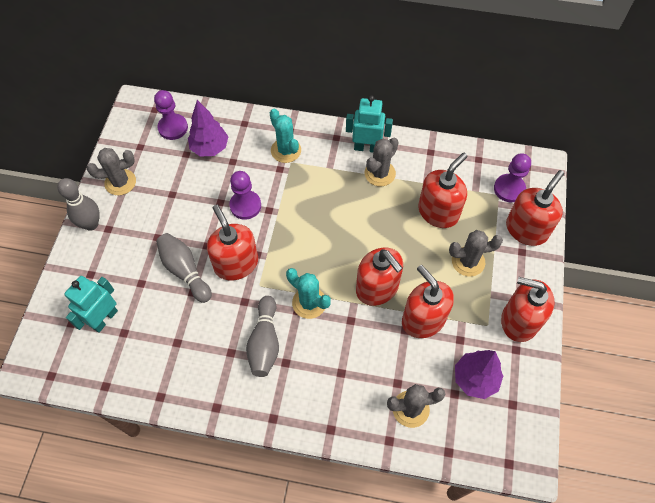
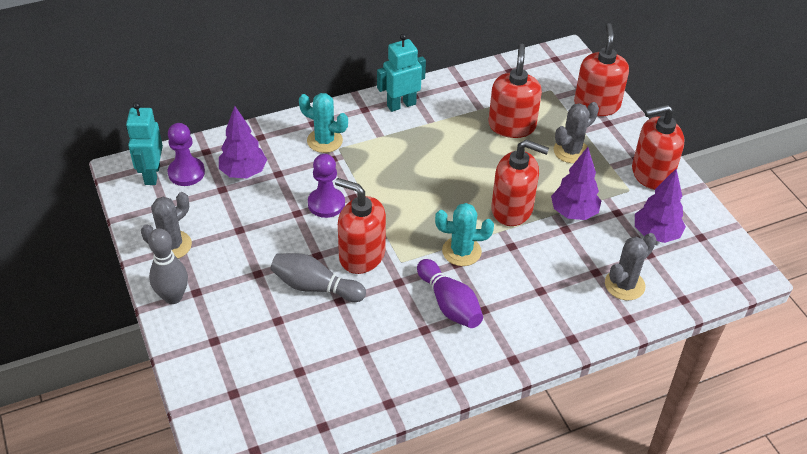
camera: 35 degrees left, 15 degrees down
(104, 319) = (267, 370): turquoise robot -> turquoise robot (152, 174)
(265, 342) = (449, 304): grey bowling pin -> purple bowling pin
(380, 173) = (432, 120): grey cactus -> none
(423, 319) = (573, 213): red soap dispenser -> purple tree
(509, 189) = (555, 81): purple pawn -> none

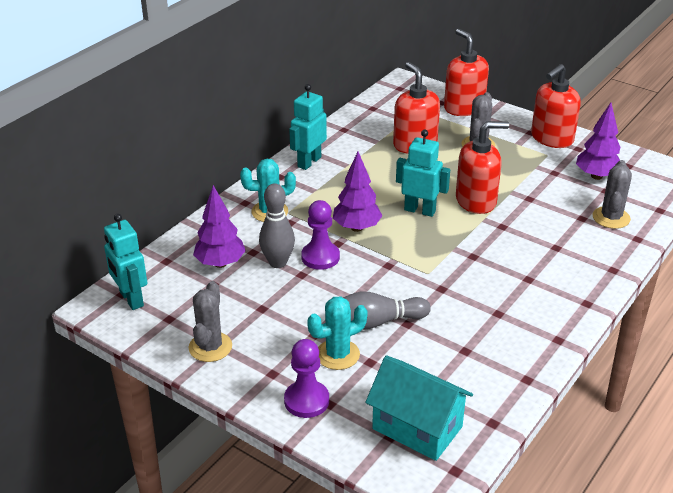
camera: 30 degrees left, 10 degrees down
(173, 297) = (254, 387): grey bowling pin -> grey bowling pin (278, 262)
(186, 173) = (164, 284): purple pawn -> purple pawn (306, 401)
(259, 398) = (417, 428): none -> turquoise house
(361, 255) = (391, 282): red soap dispenser -> none
(449, 304) = (498, 286): purple bowling pin -> none
(452, 196) = (420, 210): none -> turquoise robot
(461, 251) = (468, 246): turquoise cactus -> turquoise cactus (337, 355)
(573, 213) = (524, 185): purple tree -> purple tree (356, 227)

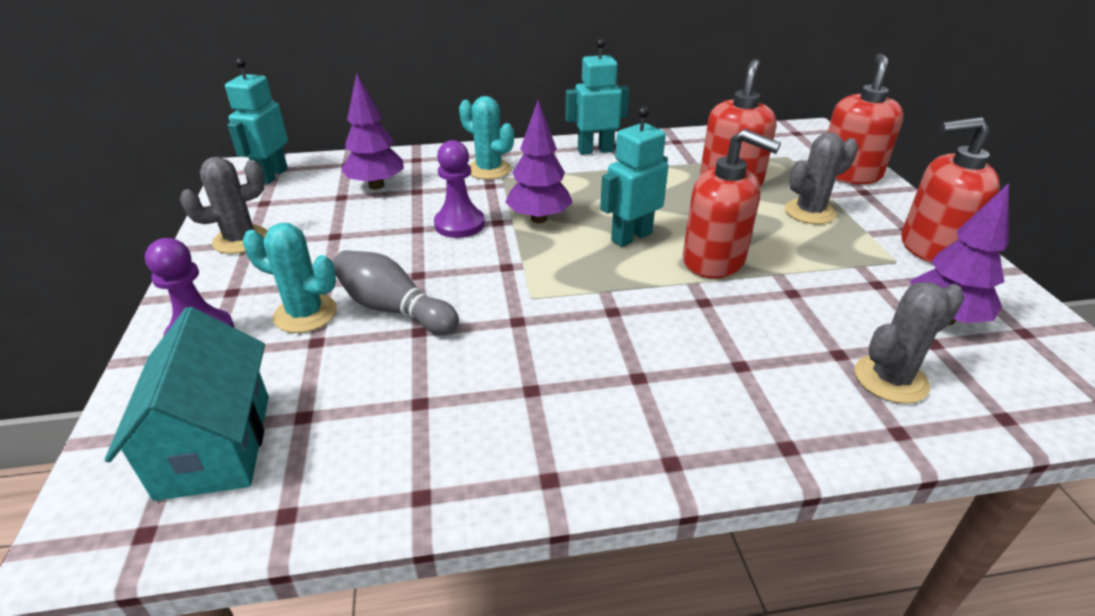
camera: 45 degrees right, 0 degrees up
(278, 262) = (417, 209): grey bowling pin -> none
(420, 210) = (631, 237): turquoise robot -> turquoise robot turned 105 degrees counterclockwise

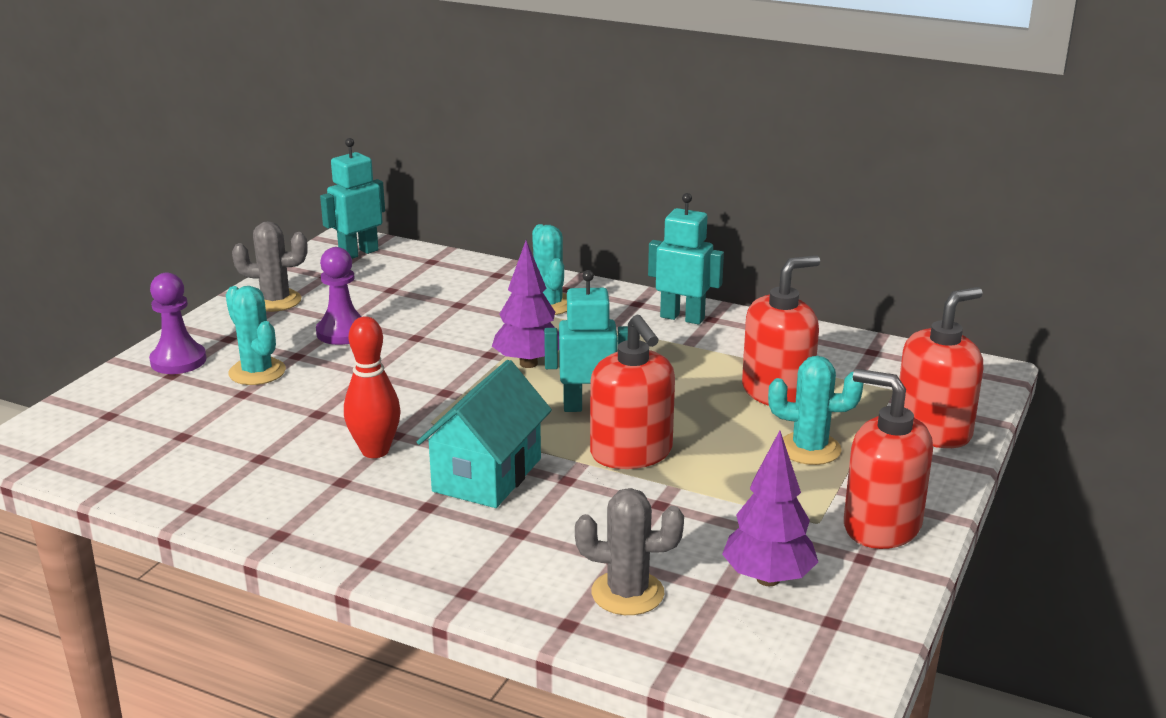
camera: 35 degrees right, 10 degrees down
(215, 445) = (117, 430): turquoise house -> turquoise house (487, 475)
(376, 185) = (430, 288): purple tree -> none
(394, 309) = (319, 392): grey bowling pin -> none
(459, 224) = (454, 345): purple pawn -> purple pawn (342, 332)
(521, 345) = (375, 451): none -> red bowling pin
(809, 212) = (809, 449): grey cactus -> turquoise cactus

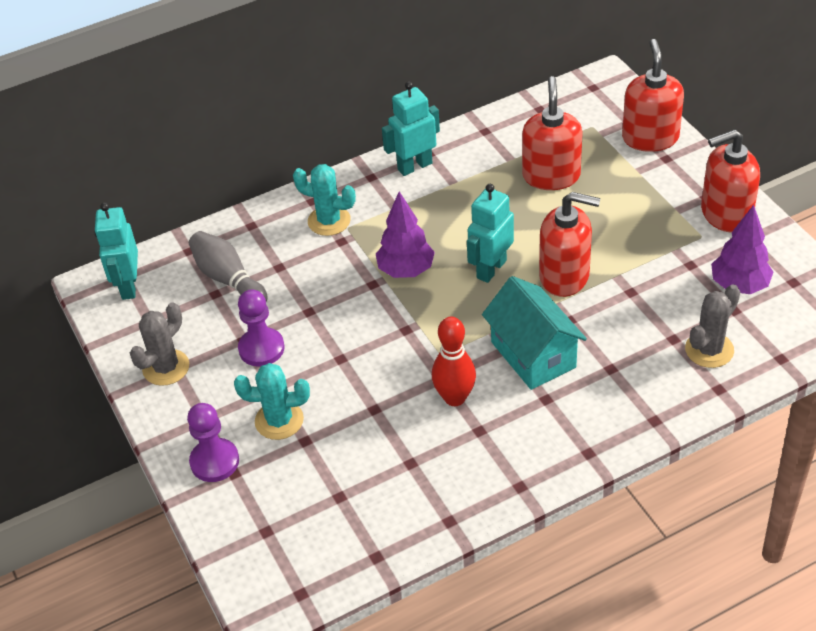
camera: 50 degrees left, 20 degrees up
(415, 288) = (228, 279): none -> grey bowling pin
(809, 449) = (626, 198): turquoise cactus -> none

